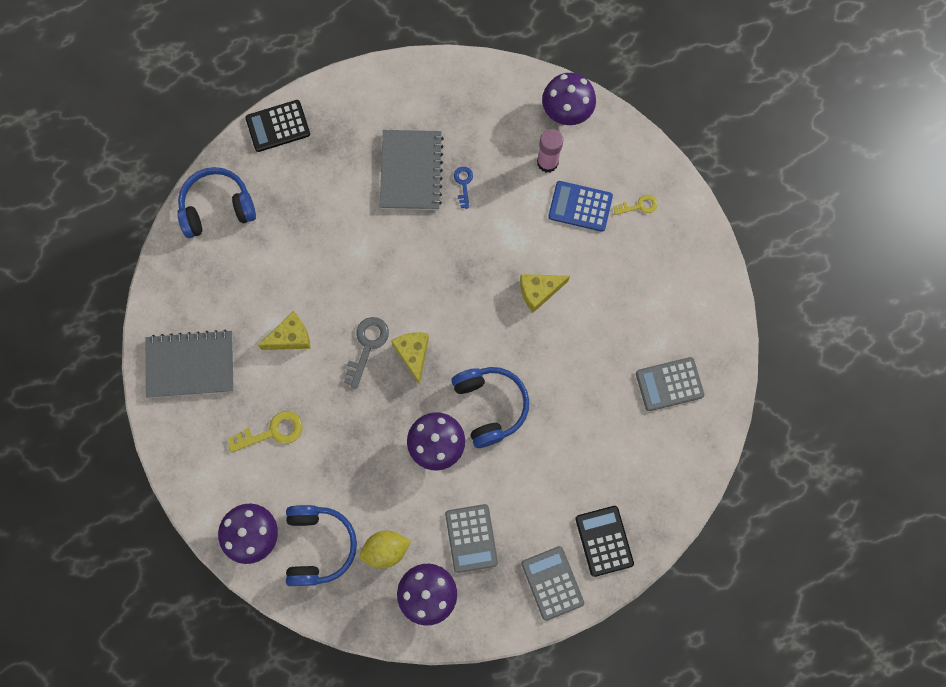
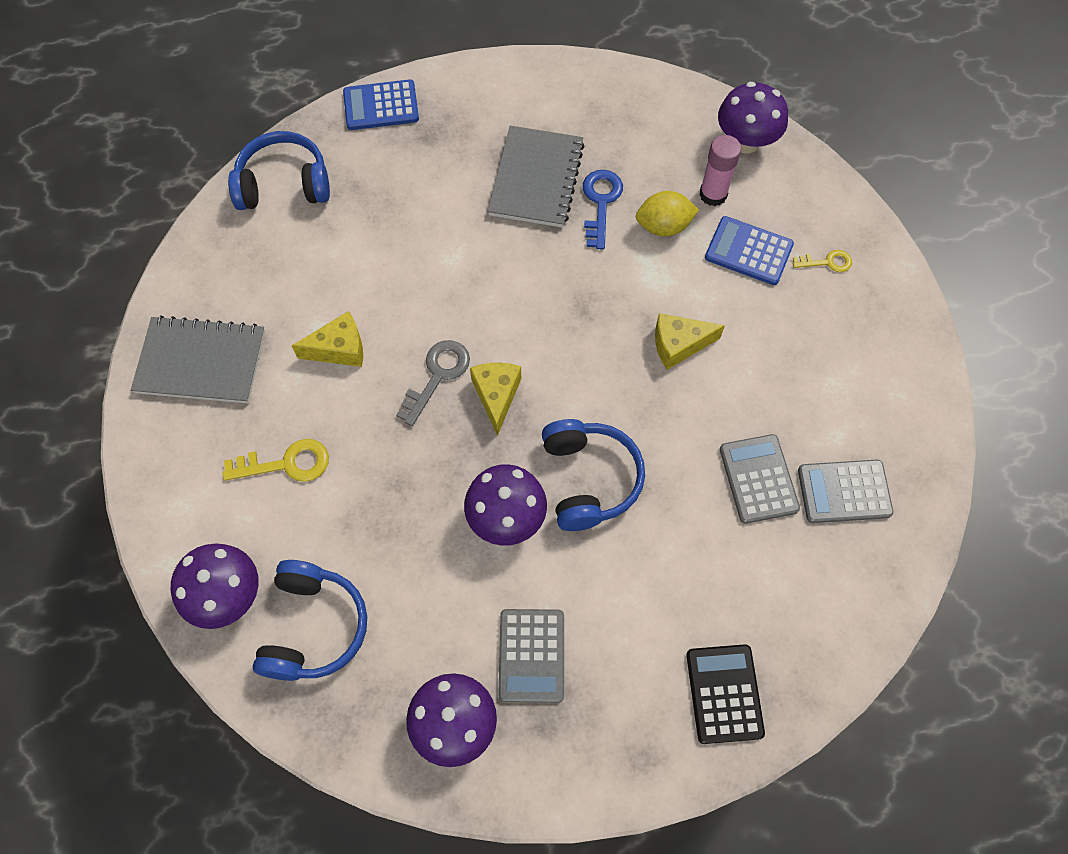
camera: 10 degrees right, 10 degrees down
(278, 126) = (381, 106): black calculator -> blue calculator
(386, 550) = (407, 650): yellow lemon -> yellow lemon (663, 226)
(463, 184) = (600, 203): blue key -> blue key, size x1.62
(552, 583) = (639, 742): grey calculator -> grey calculator (758, 479)

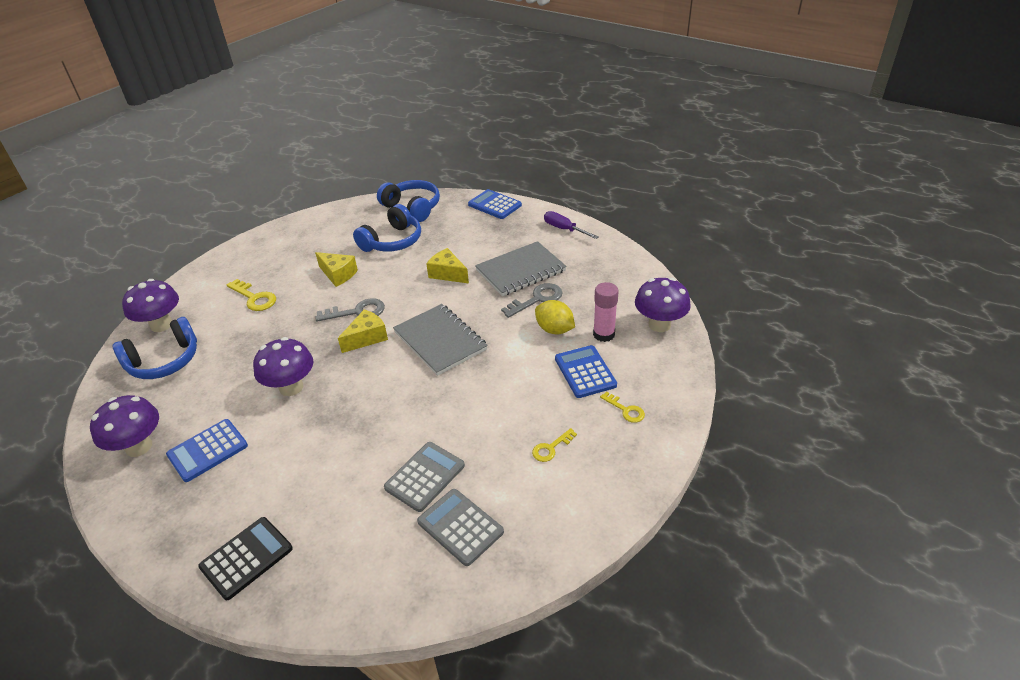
camera: 50 degrees right, 25 degrees down
(201, 362) = (287, 244): grey notebook -> grey notebook (440, 341)
(506, 85) = (564, 229): none -> purple screwdriver
(531, 655) = (208, 450): grey calculator -> blue calculator
(589, 479) = (348, 403): blue headphones -> blue headphones (392, 241)
(600, 203) = (537, 299): blue key -> grey key
(679, 345) = (481, 383): yellow cheese -> yellow cheese (447, 274)
(818, 354) = (551, 448): none -> yellow key

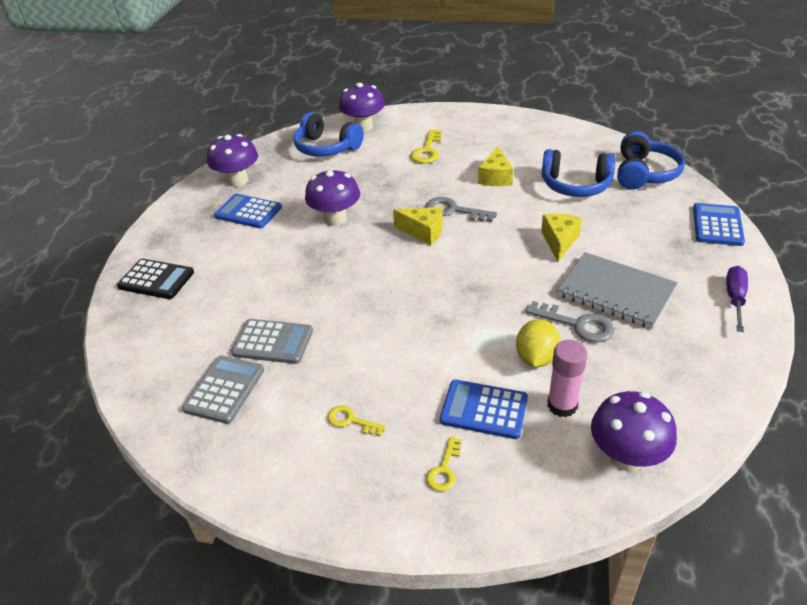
camera: 65 degrees right, 0 degrees up
(357, 312) = (454, 211): grey key -> grey key turned 150 degrees clockwise
(440, 341) = (453, 279): grey notebook -> none
(585, 372) = (484, 410): blue calculator -> blue calculator turned 120 degrees counterclockwise

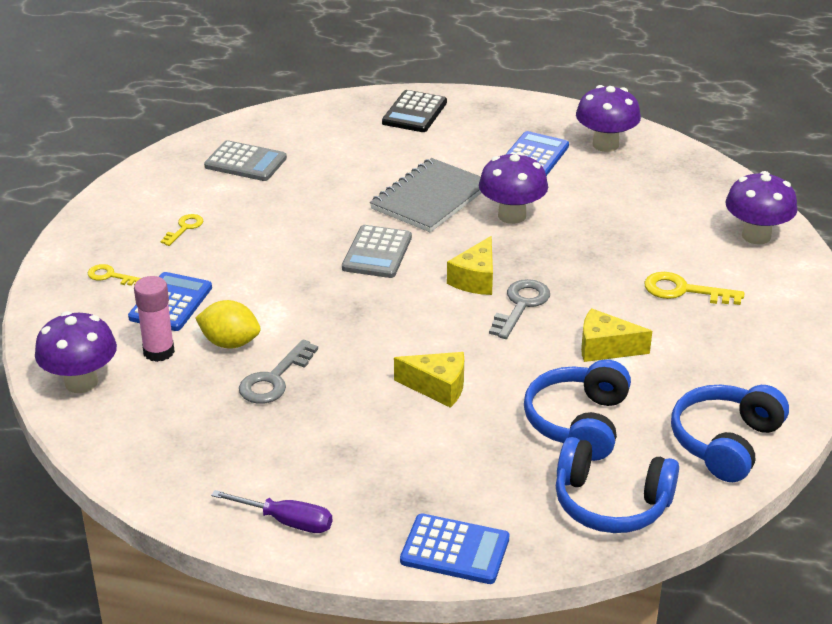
camera: 90 degrees right, 5 degrees down
(273, 342) = (301, 183): grey calculator -> grey calculator (377, 253)
(326, 148) = (691, 205): blue headphones -> blue headphones (725, 442)
(615, 292) = (323, 419): grey notebook -> grey notebook (430, 198)

